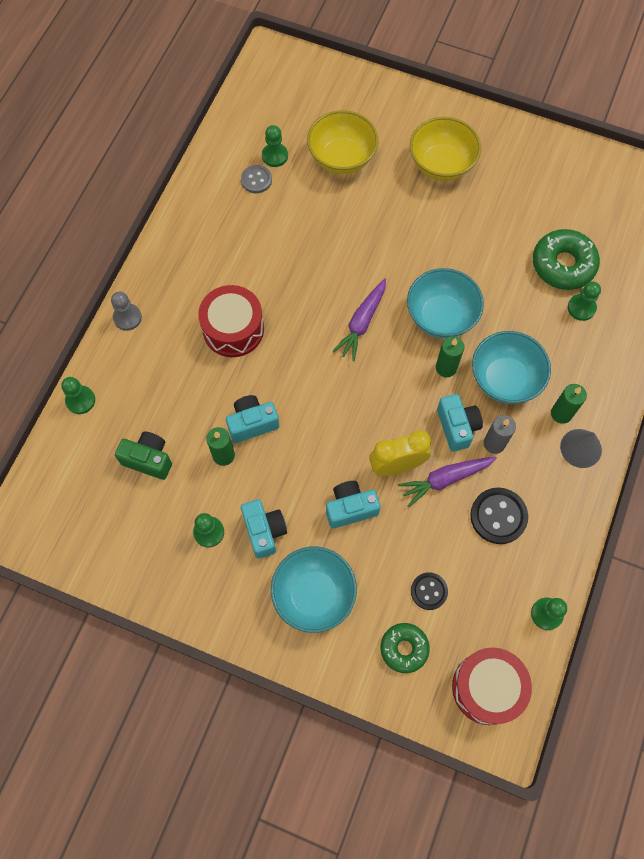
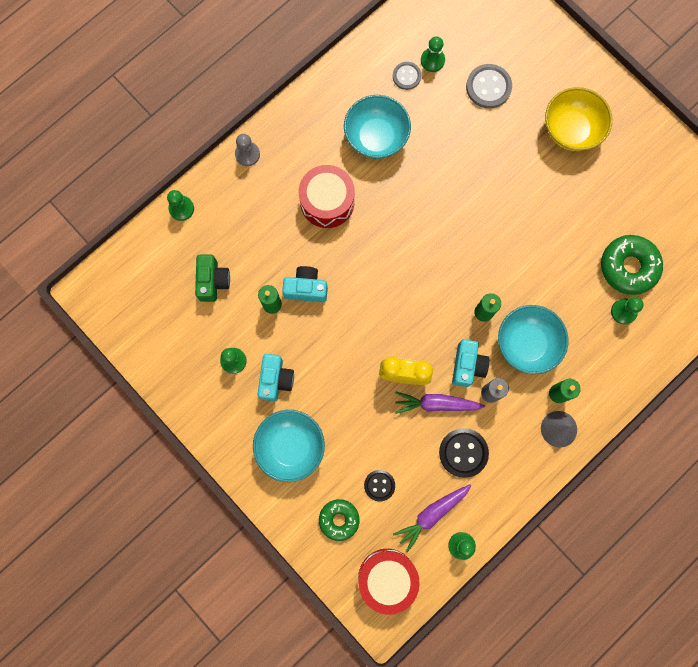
camera: 25 degrees right, 10 degrees up
(148, 459) = (213, 281): green camera -> green camera turned 45 degrees clockwise
(342, 158) = (488, 87): yellow bowl -> grey button
(350, 508) = (350, 392): turquoise camera -> none
(362, 323) = (434, 243): purple carrot -> purple carrot (432, 514)
(441, 316) = (501, 266): turquoise bowl -> turquoise bowl (376, 137)

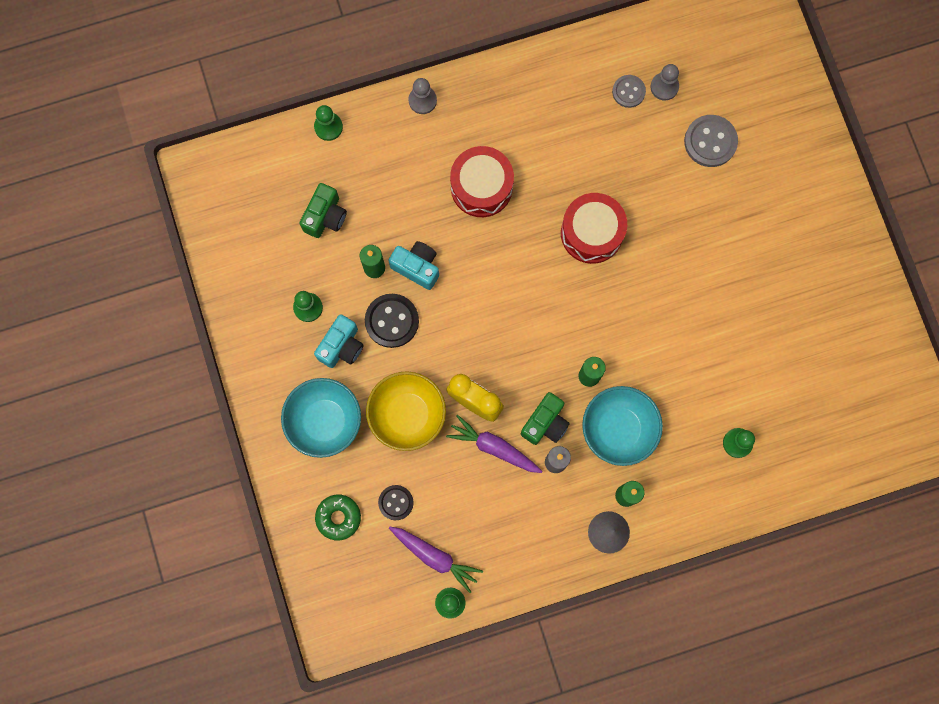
camera: 25 degrees right, 0 degrees up
(376, 137) = (565, 142): turquoise bowl -> none
(387, 578) = (359, 599): red drum -> red drum (591, 233)
(432, 60) = (664, 87): green pawn -> grey pawn
(432, 514) = (435, 557): purple carrot -> purple carrot turned 135 degrees counterclockwise
(463, 453) = (497, 510): black button -> black button (392, 321)
(467, 365) = (545, 423): turquoise camera -> green camera
(571, 130) = (776, 226): yellow bowl -> yellow bowl (407, 415)
(628, 267) = (766, 399): green donut -> none

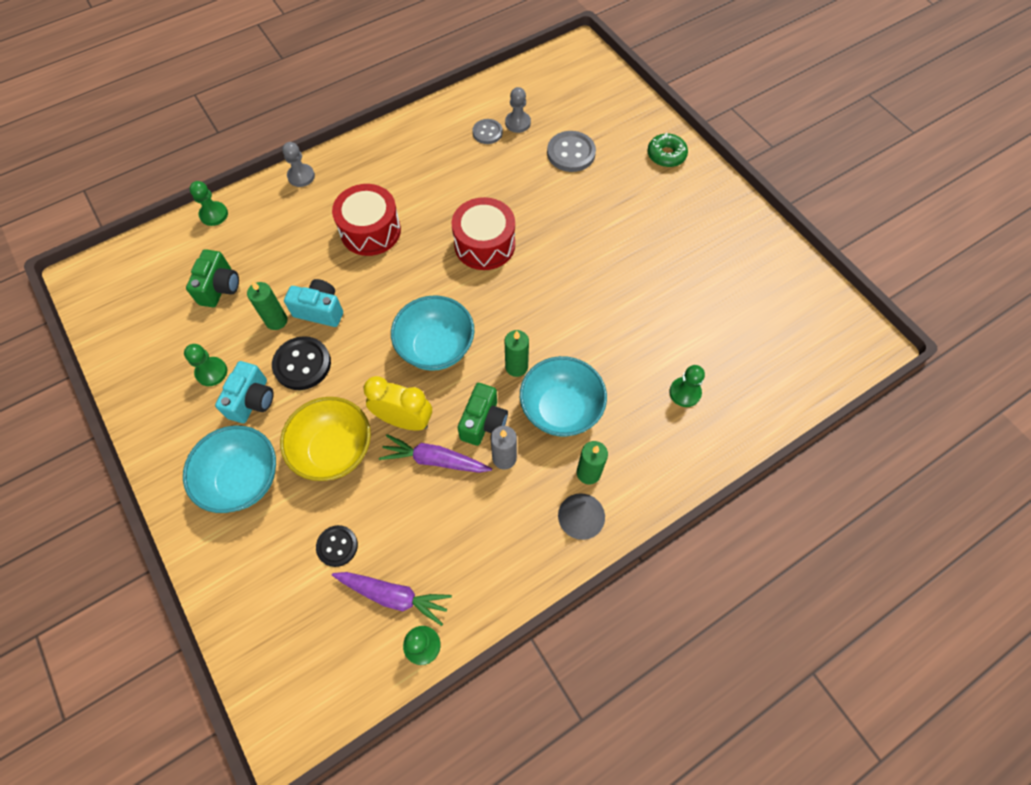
camera: 15 degrees left, 15 degrees down
(338, 517) = (273, 580): green donut -> green donut (666, 155)
(519, 336) = (436, 348): none -> turquoise bowl

